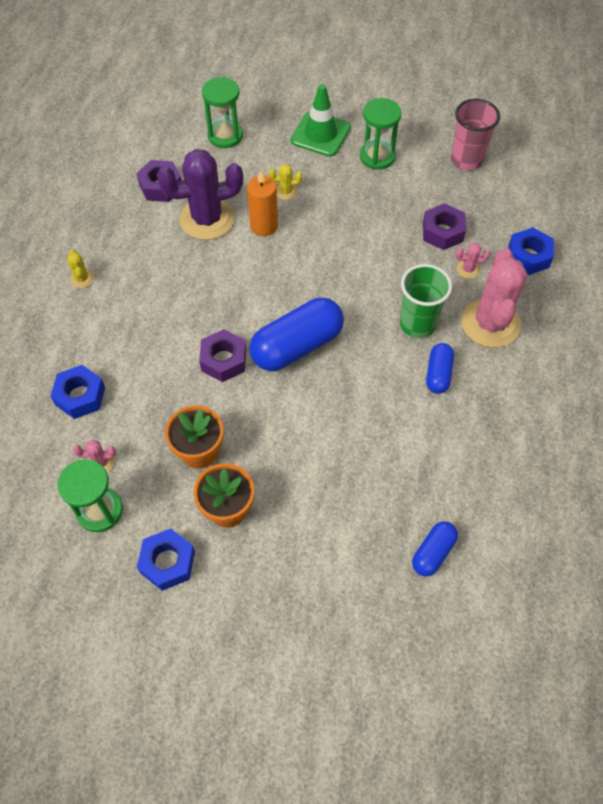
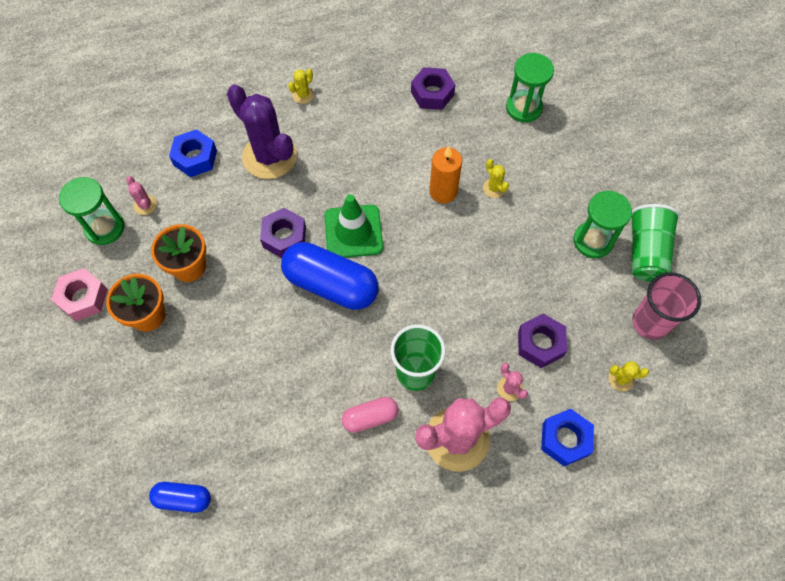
camera: 60 degrees right, 5 degrees up
(167, 562) = (83, 298): blue nut -> pink nut
(207, 219) = (421, 145): purple cactus -> purple cactus (269, 156)
(320, 134) = (584, 180): green traffic cone -> green traffic cone (353, 231)
(408, 132) = (646, 252): none -> green cup
(438, 374) = (370, 417): blue capsule -> pink capsule
(500, 199) = (621, 379): none -> yellow cactus

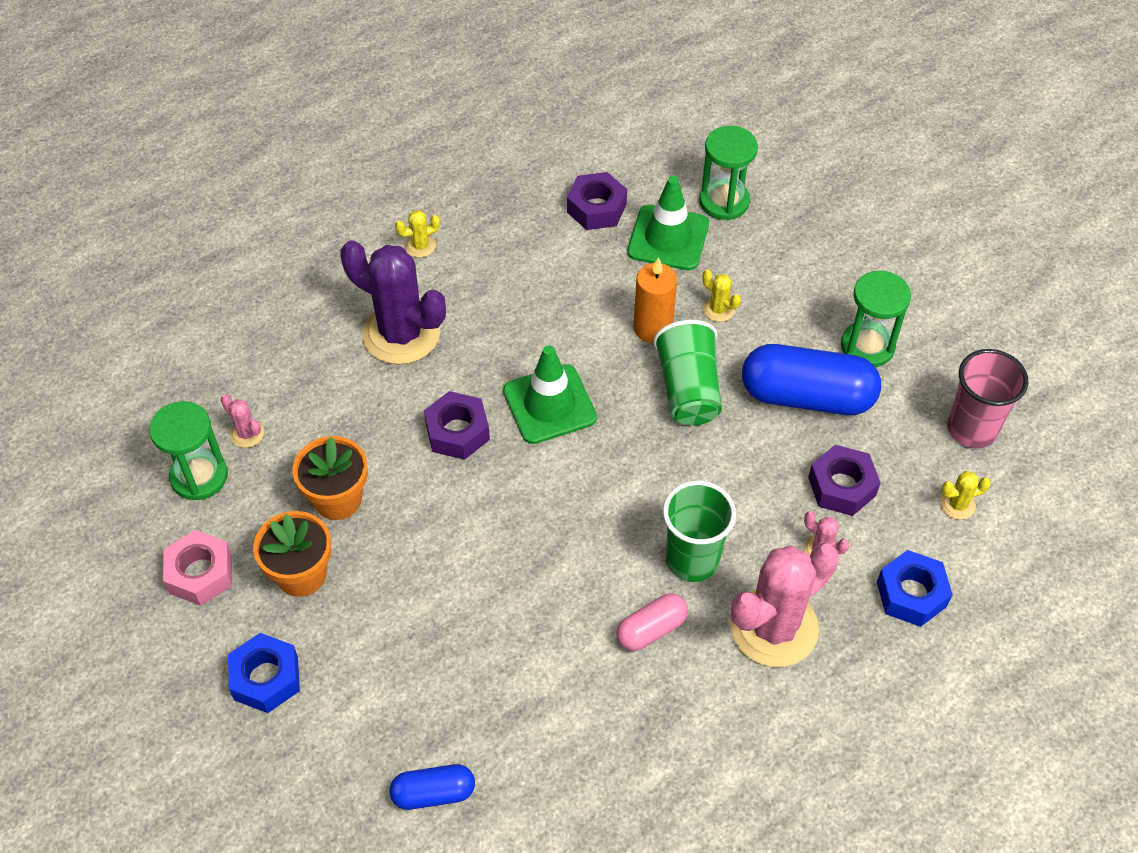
camera: 15 degrees left, 10 degrees down
(195, 158) = (297, 358): blue nut -> blue nut (266, 678)
(303, 95) = (420, 246): yellow cactus -> yellow cactus turned 45 degrees clockwise
(331, 285) = (542, 477): blue capsule -> blue capsule (807, 396)
(475, 126) = (668, 238): none -> green traffic cone
(646, 252) = (939, 345): green cup -> green cup (688, 389)

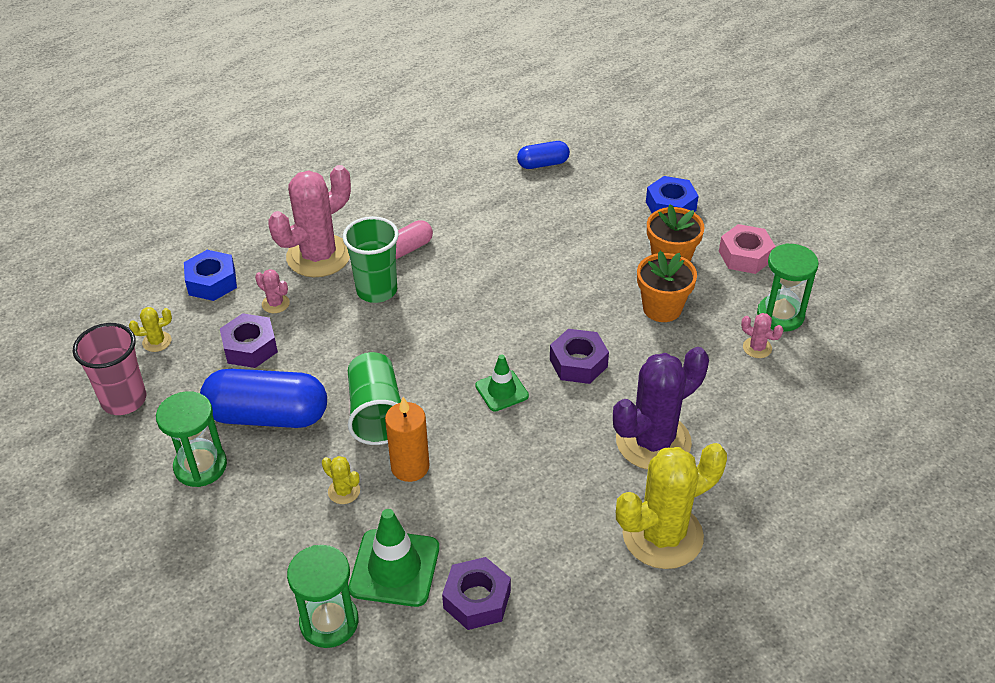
camera: 175 degrees right, 10 degrees down
(401, 334) = (653, 441): purple cactus -> purple cactus turned 60 degrees counterclockwise
(420, 246) = (662, 535): yellow cactus -> yellow cactus, size x2.41
(549, 404) = (502, 391): green traffic cone -> green traffic cone, size x0.61

